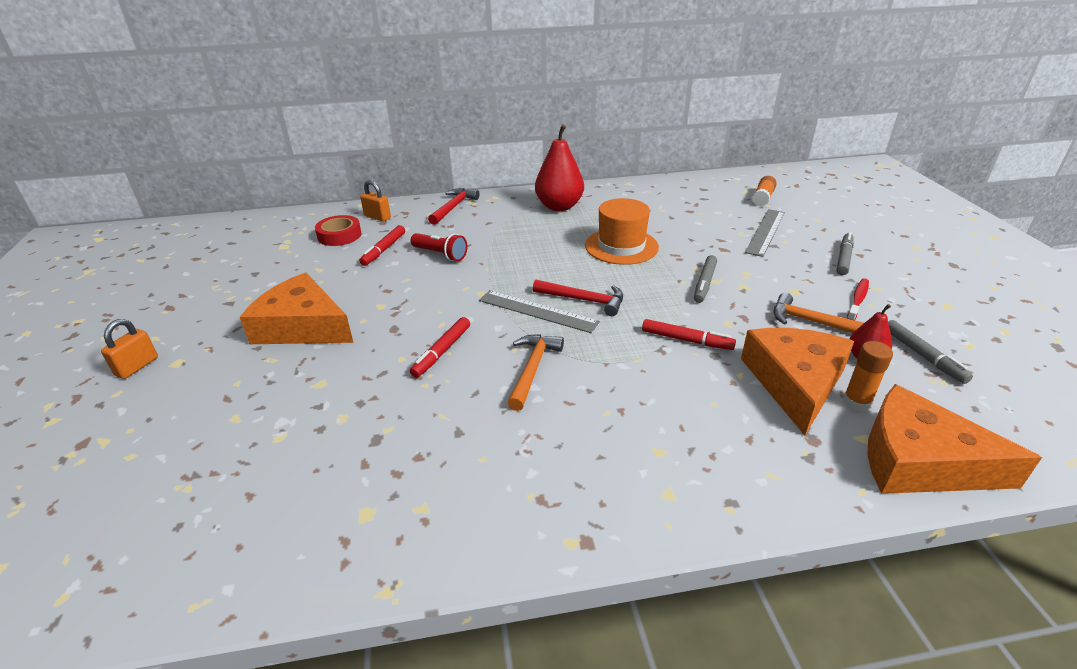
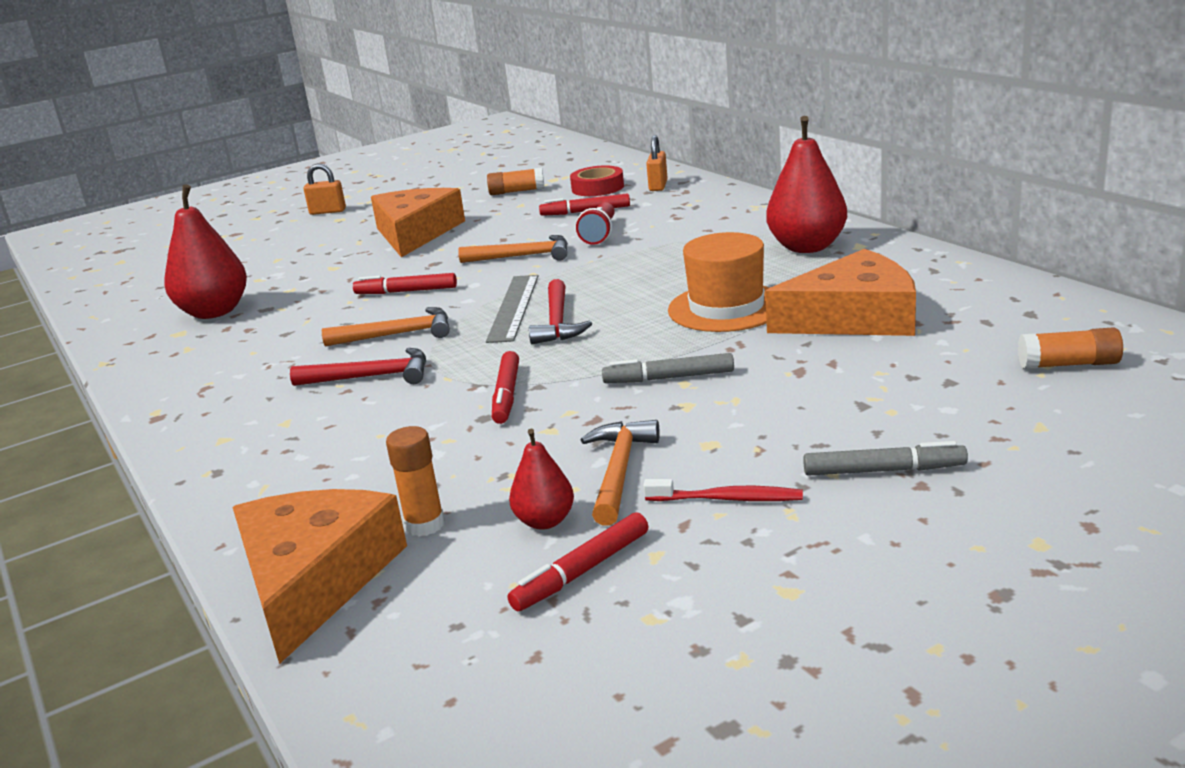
camera: 70 degrees right, 10 degrees down
(283, 265) = (517, 191): none -> orange glue stick
(337, 479) = (214, 312): none -> red pear
(440, 289) = (523, 256): none -> orange hammer
(454, 207) = (728, 204): red hammer -> red hammer (371, 377)
(765, 232) = (910, 390): grey ruler -> none
(795, 382) = (449, 476): orange cheese -> orange cheese (854, 317)
(922, 356) = (583, 571): grey marker -> red marker

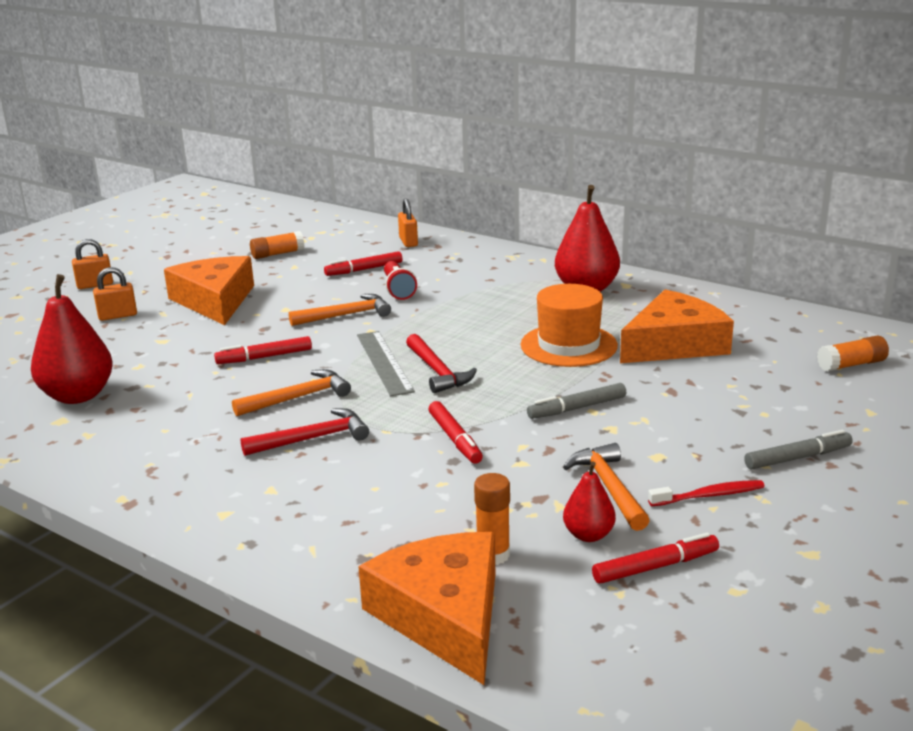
camera: 25 degrees left, 0 degrees up
(318, 241) = (117, 316): none -> orange padlock
(583, 571) = (654, 567): red marker -> red marker turned 135 degrees counterclockwise
(597, 188) = (353, 246): red tape -> none

